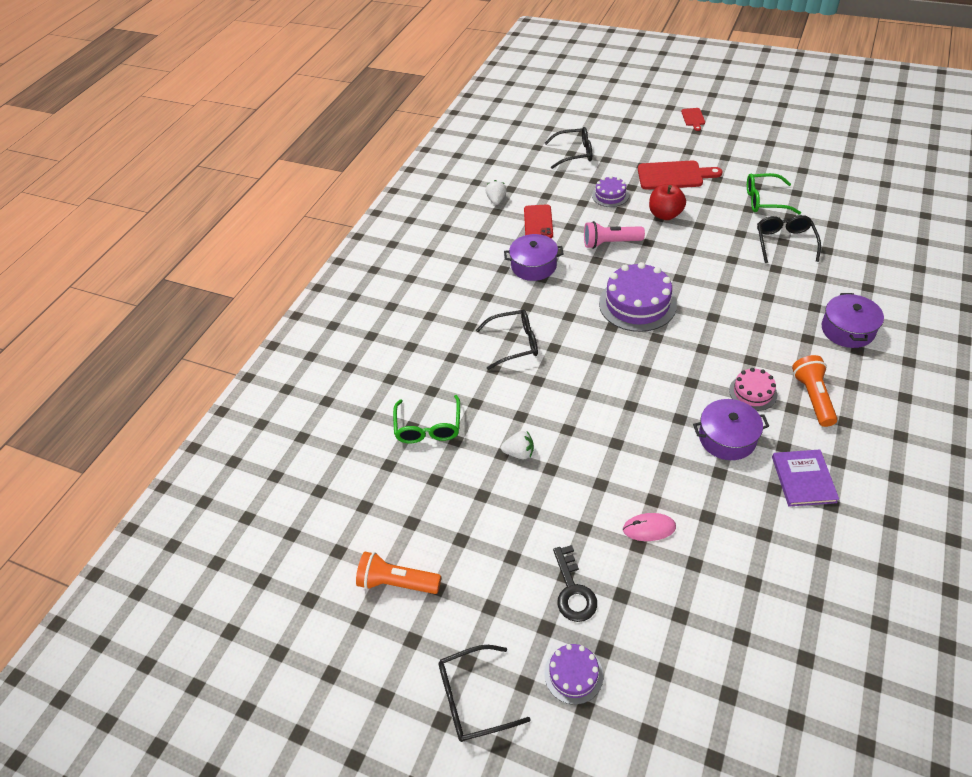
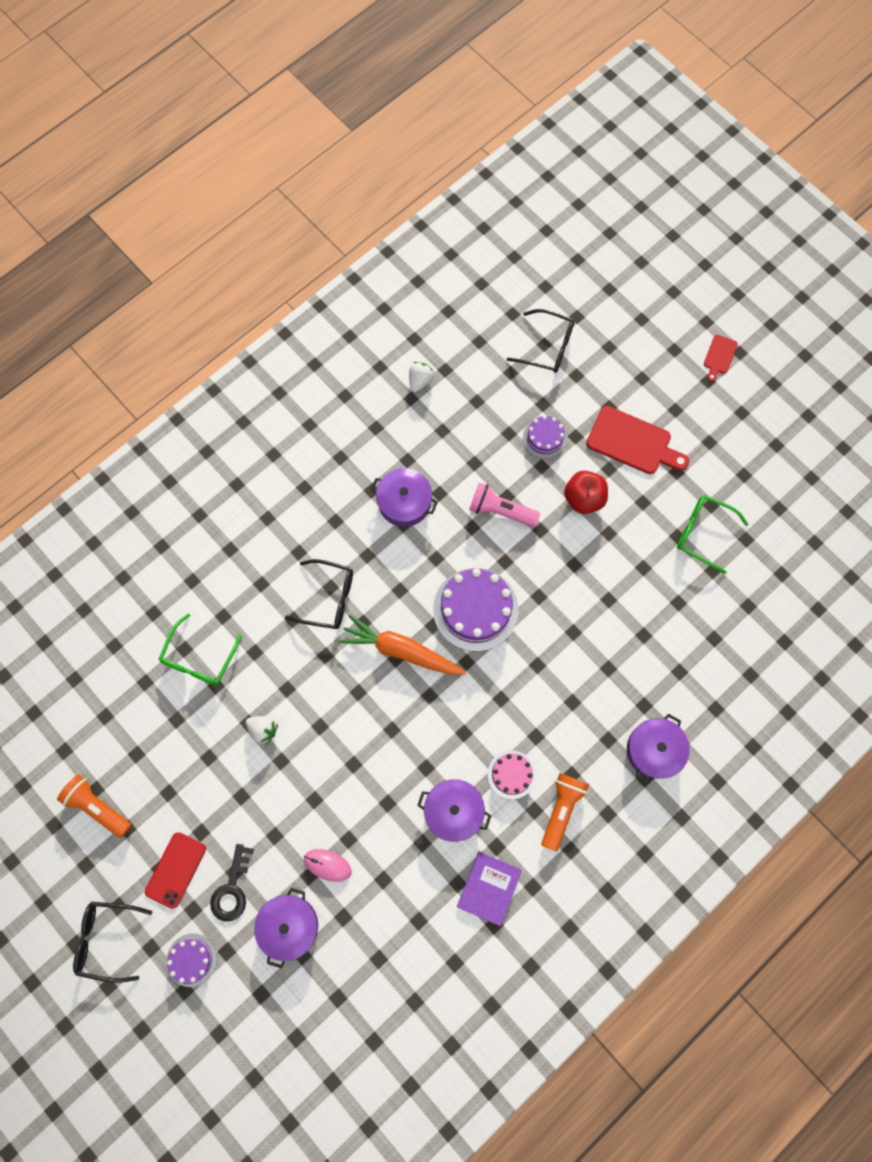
camera: 20 degrees right, 25 degrees up
(538, 222) = (445, 440): red phone -> red phone (175, 870)
(598, 352) = (401, 650): none -> orange carrot
(649, 595) = (289, 925): none -> purple pot
(785, 242) = (679, 605): black glasses -> none

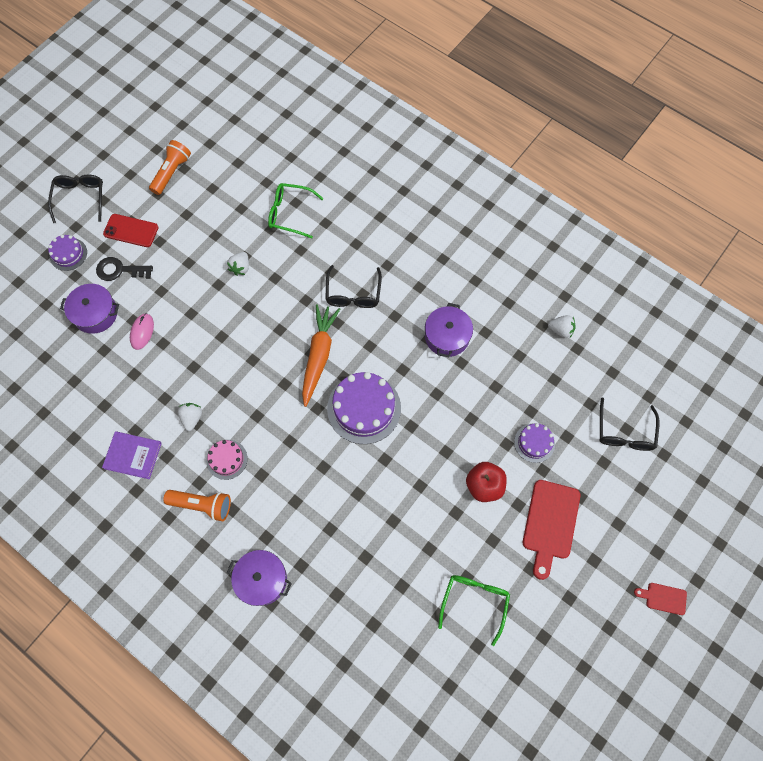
camera: 80 degrees right, 5 degrees down
(453, 811) = (192, 418): purple pot -> white strawberry
(501, 510) = (457, 415): pink flashlight -> none

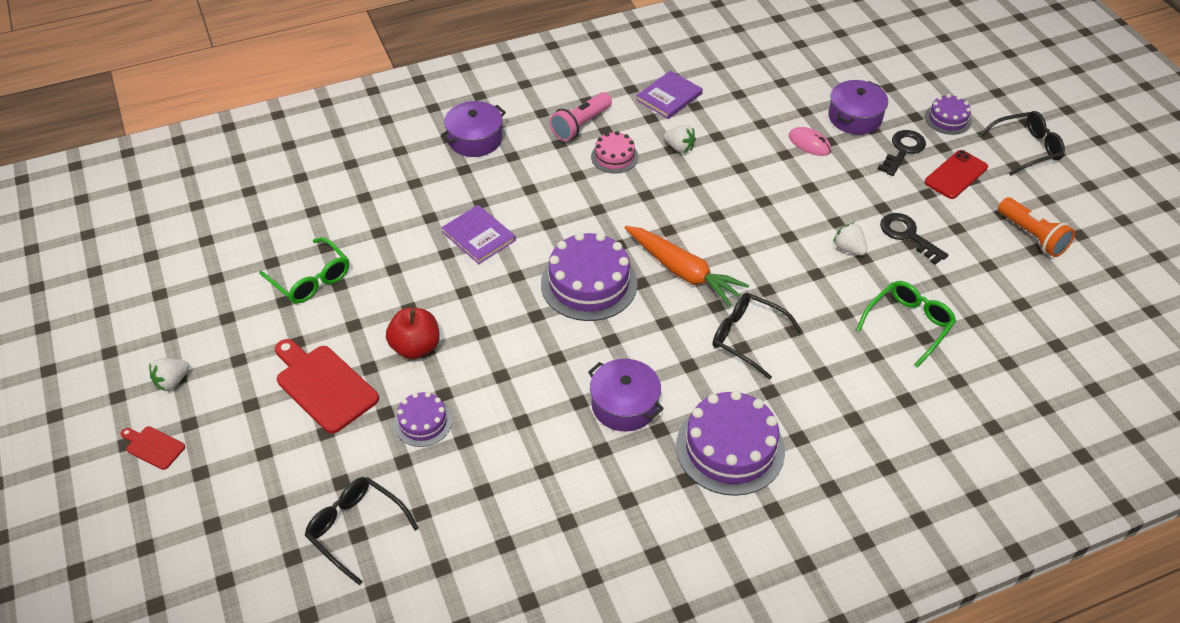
camera: 120 degrees right, 20 degrees down
(80, 198) = (1026, 148): black glasses -> black glasses turned 45 degrees counterclockwise
(202, 505) = (581, 125): orange flashlight -> pink flashlight
(209, 239) = (907, 235): none -> black key
(364, 508) = (478, 236): none -> purple book
(441, 268) = (730, 448): none -> purple cake
(561, 330) = (545, 540): white strawberry -> white strawberry (172, 381)
(663, 598) = (153, 447): red cutting board -> red cutting board turned 105 degrees counterclockwise

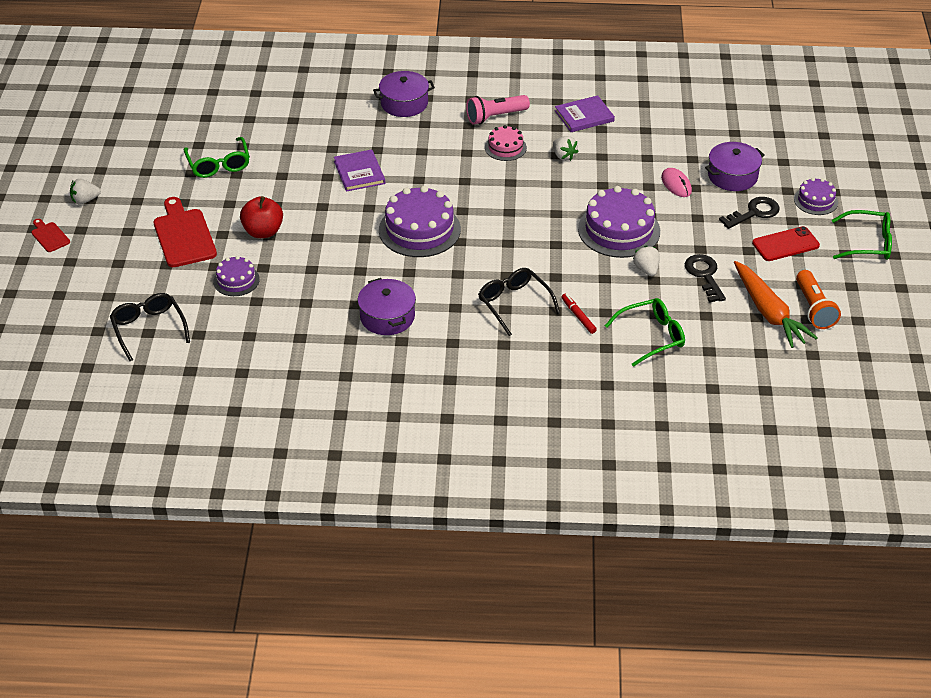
camera: 25 degrees right, 5 degrees down
(683, 272) = (498, 244): orange carrot -> orange carrot (769, 312)
(730, 448) = (444, 370): purple cake -> purple cake (619, 230)
(821, 328) = (578, 316): none -> red marker
(1026, 148) = (868, 243): black glasses -> green glasses

